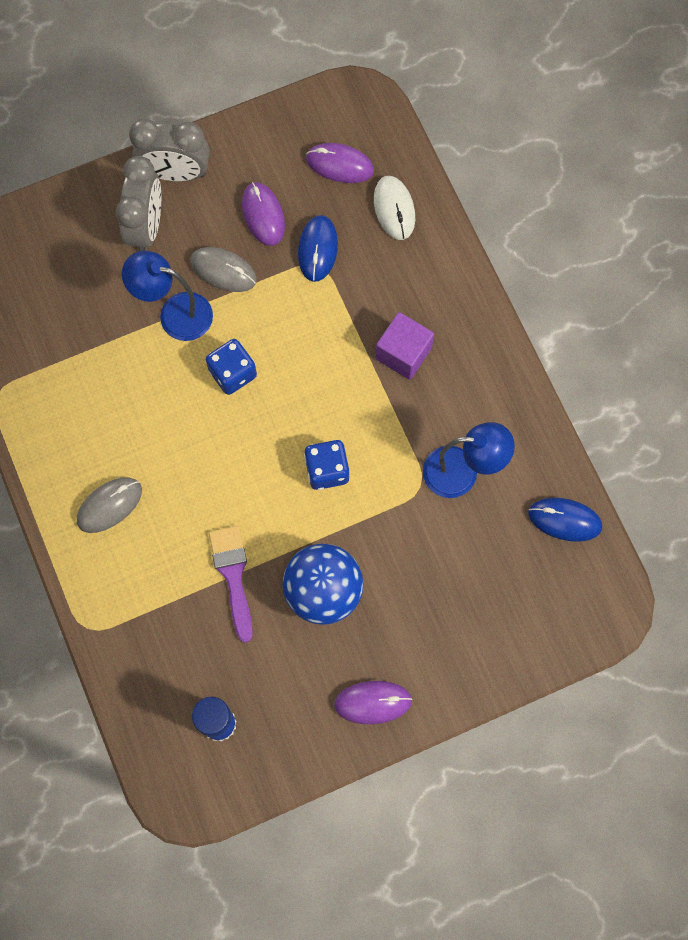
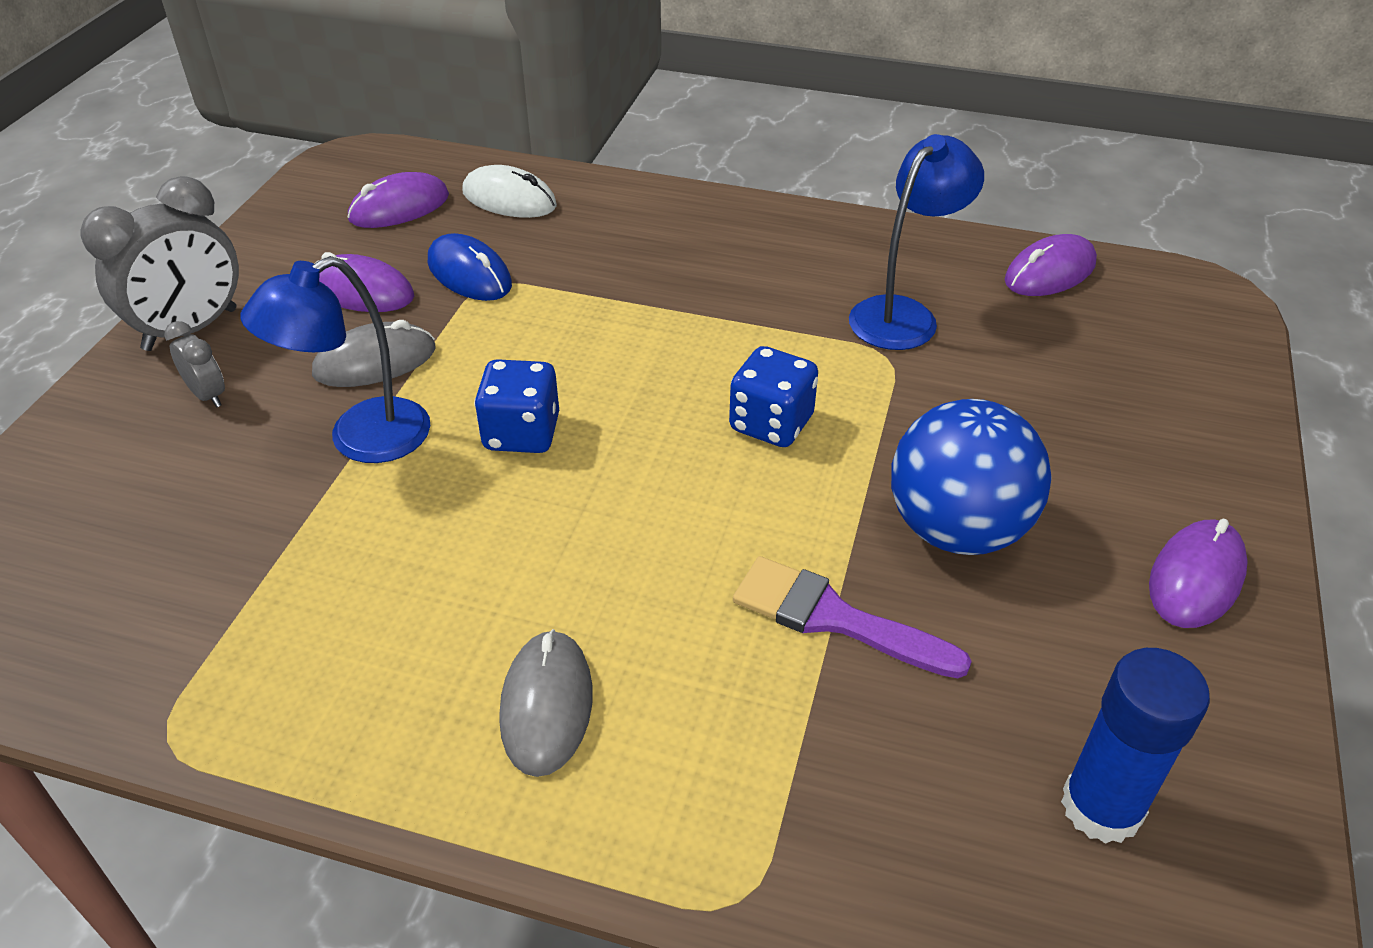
camera: 50 degrees left, 30 degrees down
(146, 226) = (208, 395): grey clock -> grey clock, size x0.48
(403, 353) = (691, 280): purple cube -> none
(564, 520) = (1050, 272): blue mouse -> purple mouse

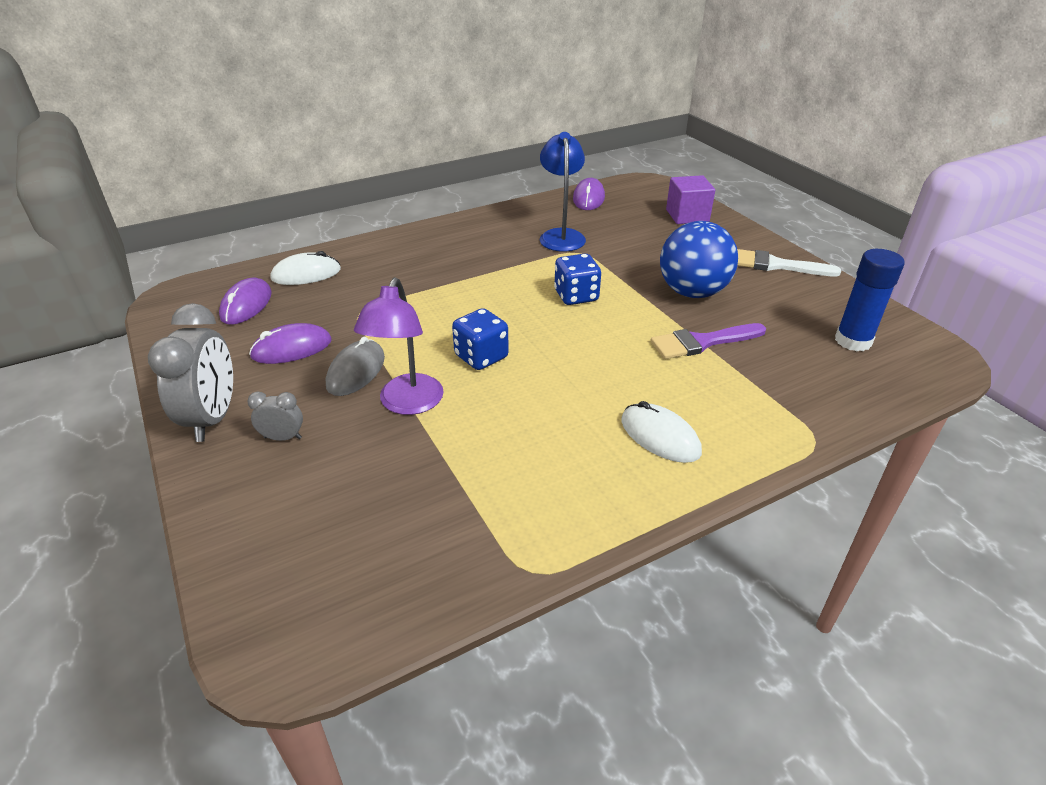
camera: 45 degrees left, 5 degrees down
(361, 439) = (407, 404): blue lamp -> purple lamp
(469, 274) = (341, 313): blue mouse -> none
(546, 705) = (660, 436): grey mouse -> white mouse
(1178, 392) = (687, 216): none -> purple cube
(1196, 578) = (776, 265): purple mouse -> white brush

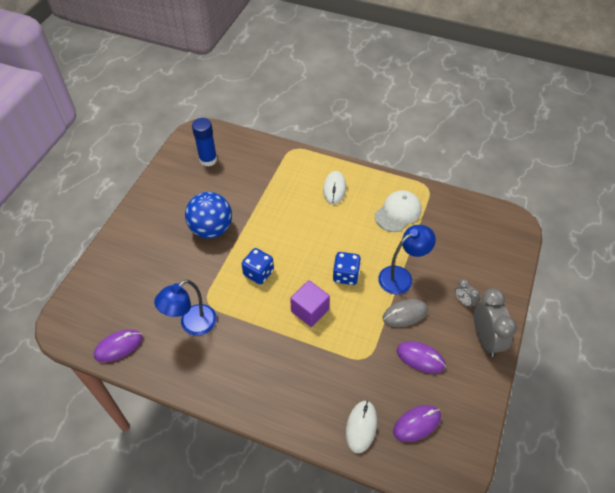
camera: 130 degrees left, 15 degrees up
(213, 418) = (485, 338): grey clock -> grey clock turned 120 degrees clockwise
(306, 274) = (361, 427): white mouse -> white mouse turned 75 degrees clockwise
(407, 404) = (401, 276): purple lamp -> blue lamp
(521, 481) = (398, 212): none -> white cap
(687, 216) = (109, 276): purple cube -> purple cube (310, 310)
(702, 342) = (256, 205): purple brush -> none
(776, 265) = (150, 209): white brush -> none

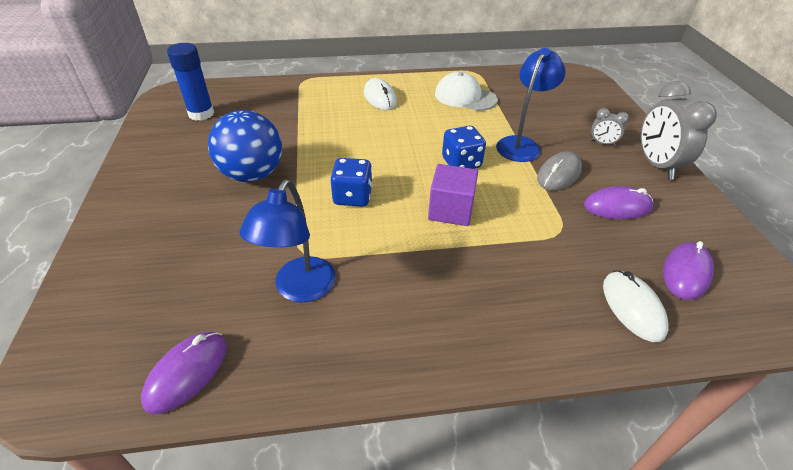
camera: 30 degrees left, 10 degrees down
(398, 212) = (465, 97): white cap -> white cap turned 75 degrees counterclockwise
(485, 338) = (656, 165): grey clock -> grey clock turned 150 degrees counterclockwise

